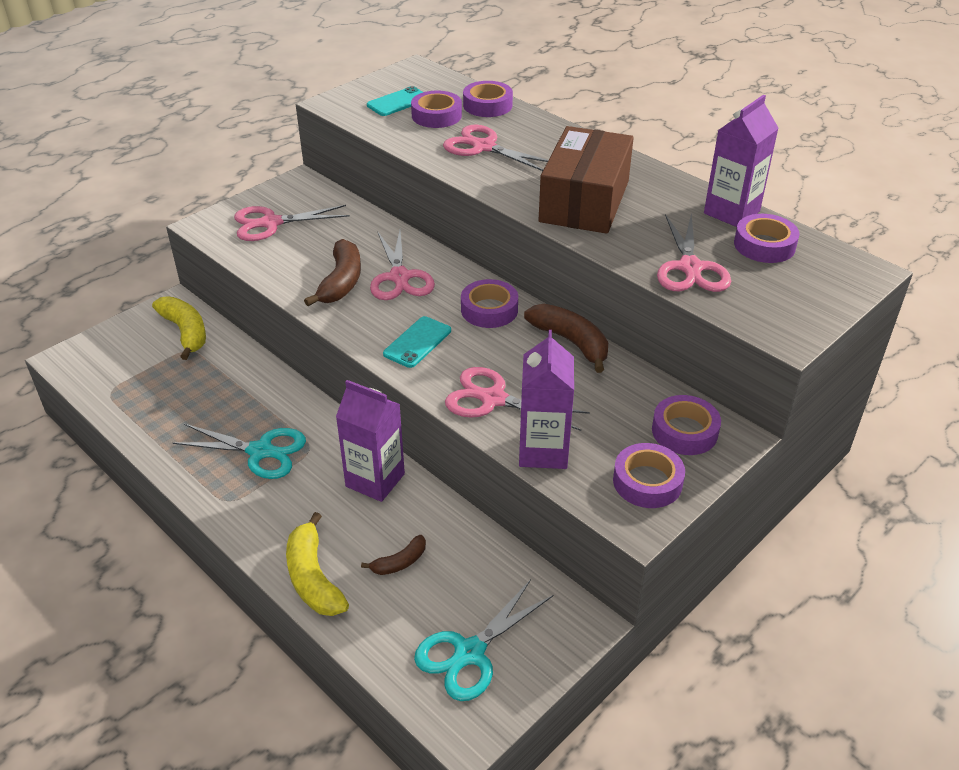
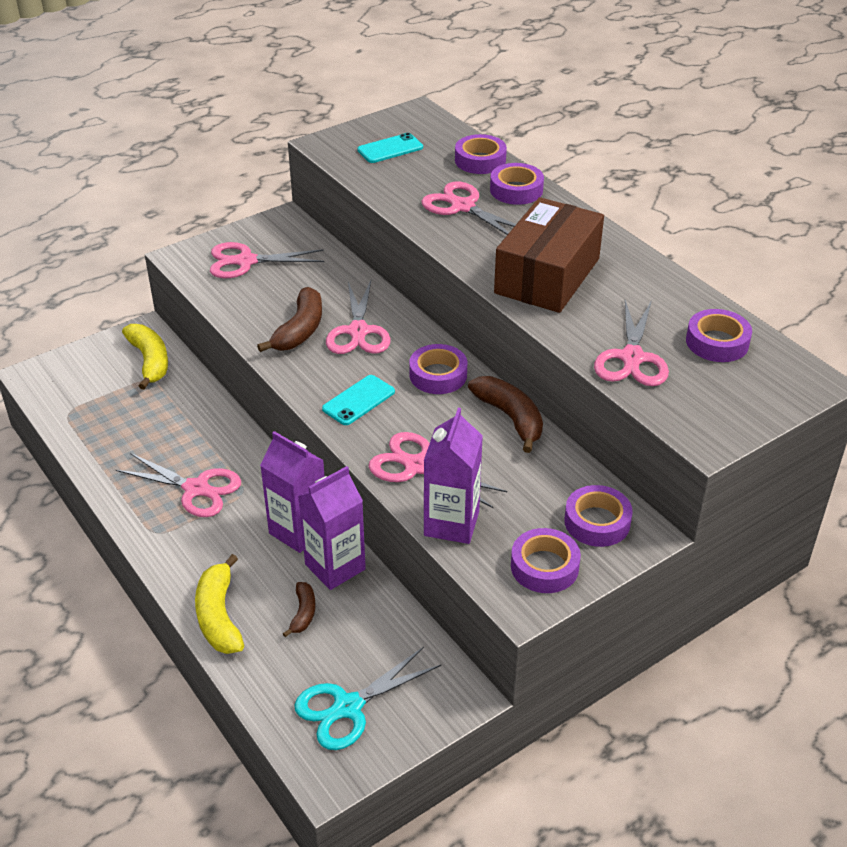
camera: 10 degrees right, 0 degrees up
(261, 451) = (196, 489): turquoise scissors -> pink scissors
(400, 562) = (303, 613): brown banana -> brown banana turned 60 degrees counterclockwise
(436, 115) = (425, 167): purple tape -> purple tape (516, 190)
(731, 212) = (695, 303): purple carton -> purple carton (335, 567)

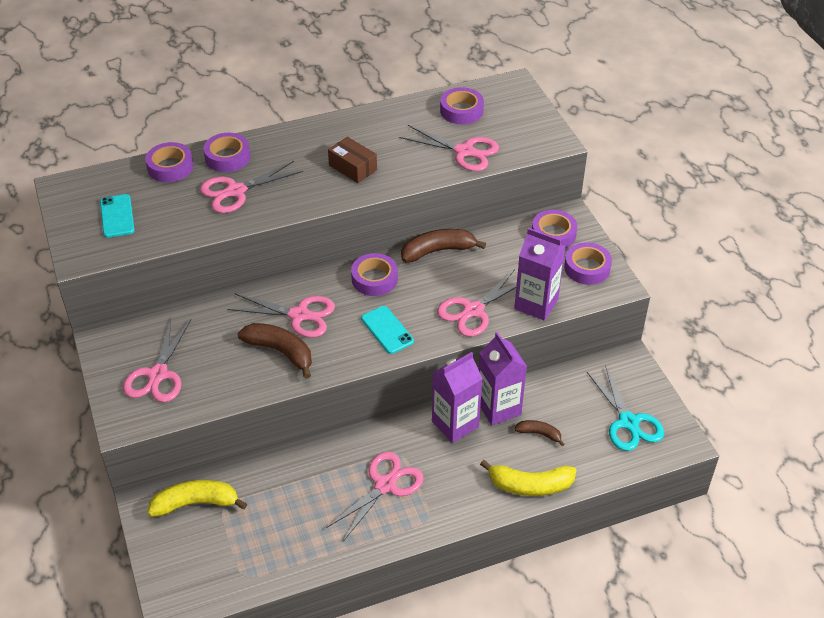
camera: 75 degrees left, 5 degrees up
(547, 276) = (353, 167): brown box -> brown box, size x0.50

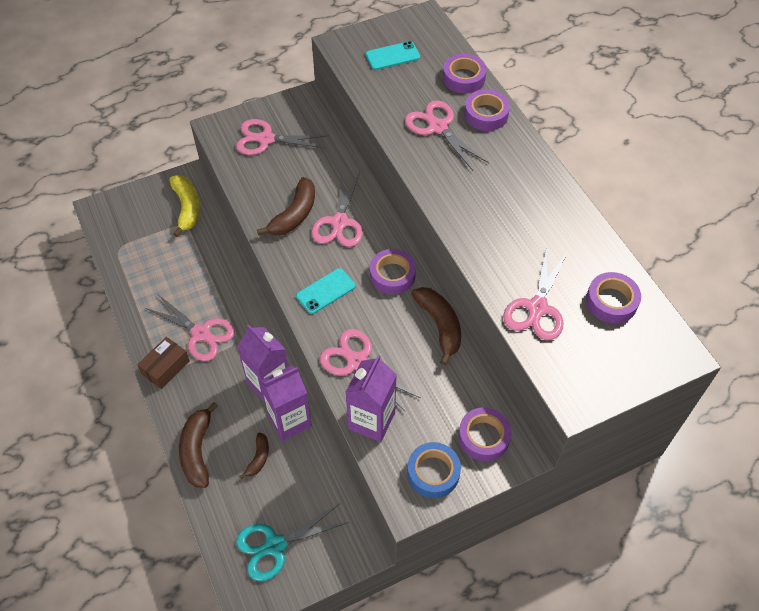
camera: 85 degrees right, 10 degrees up
(353, 167) = (489, 211): brown box -> brown box (165, 367)
(530, 485) = (197, 451): yellow banana -> brown banana
(587, 268) = (433, 472): purple tape -> blue tape

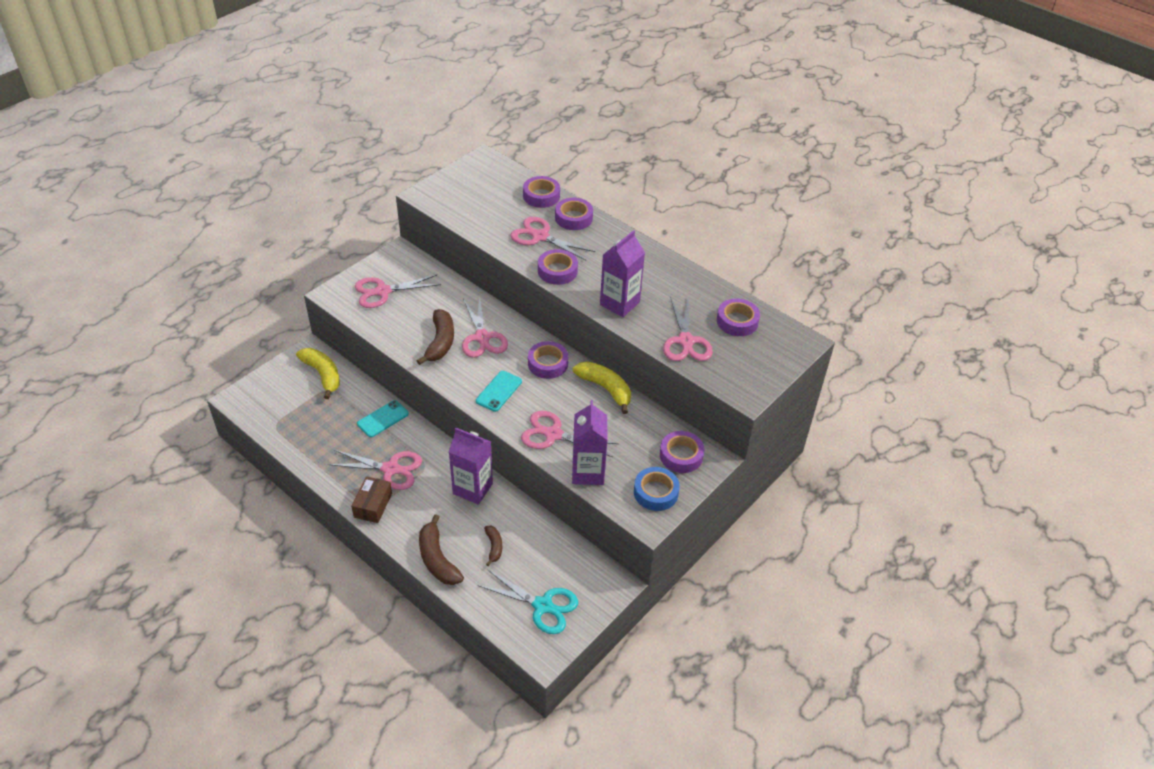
camera: 25 degrees left, 10 degrees down
(275, 545) = (543, 606): turquoise scissors -> turquoise scissors turned 105 degrees counterclockwise
(289, 420) = (505, 510): purple carton -> purple carton (619, 303)
(392, 56) = (473, 193): turquoise phone -> turquoise phone (383, 419)
(435, 175) = (557, 271): none -> purple tape
(440, 325) = (605, 389): brown banana -> yellow banana

